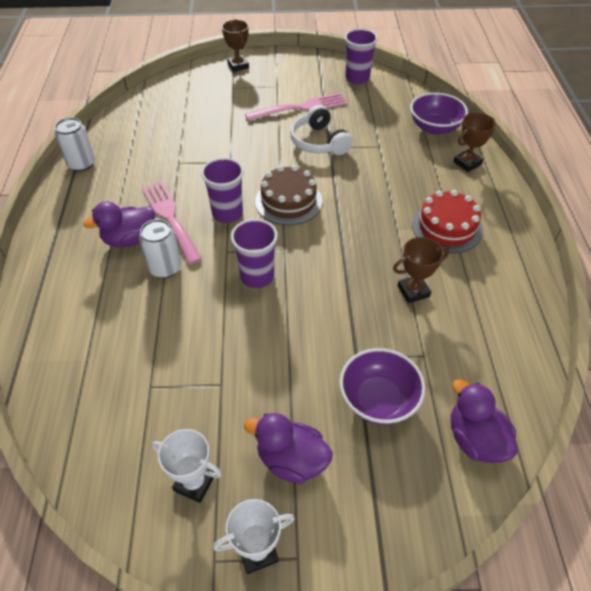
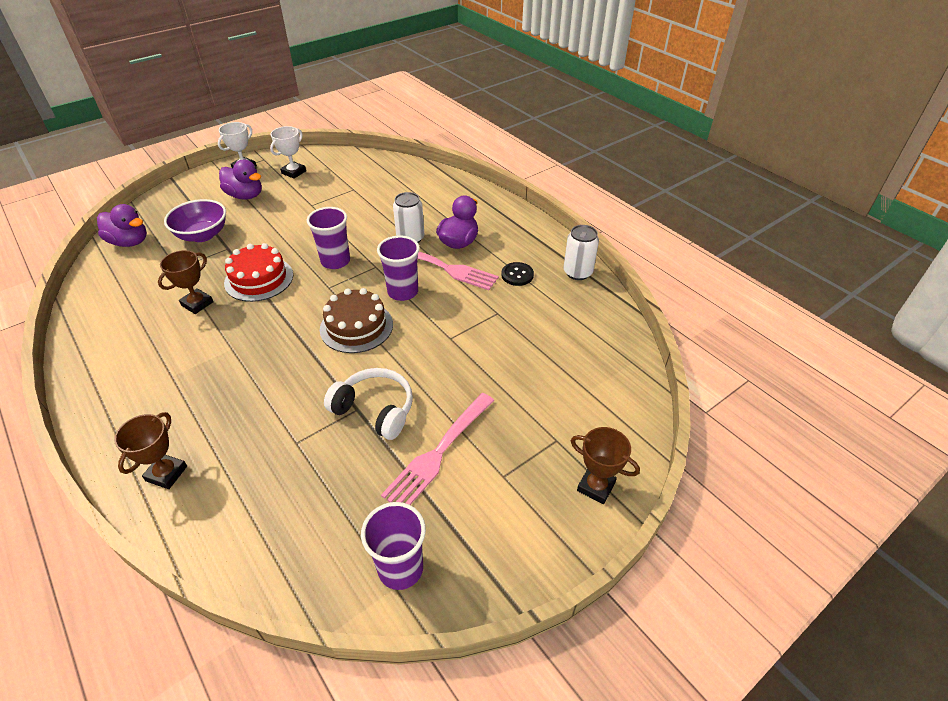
camera: 145 degrees right, 5 degrees down
(126, 184) = (517, 275): none -> black button
(194, 483) = (293, 172): white trophy -> white trophy turned 45 degrees counterclockwise
(291, 460) = (245, 196): purple duck -> purple duck turned 45 degrees clockwise
(434, 128) = (229, 518): purple bowl -> none
(446, 227) = (178, 373): red cake -> red cake (259, 279)

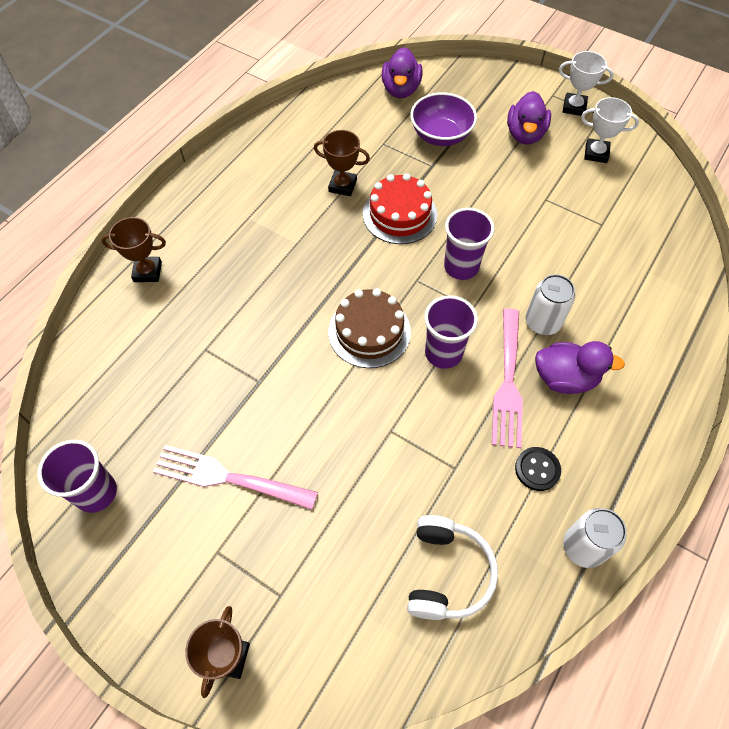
camera: 70 degrees right, 15 degrees up
(375, 410) = (263, 398): white headphones -> white headphones (447, 573)

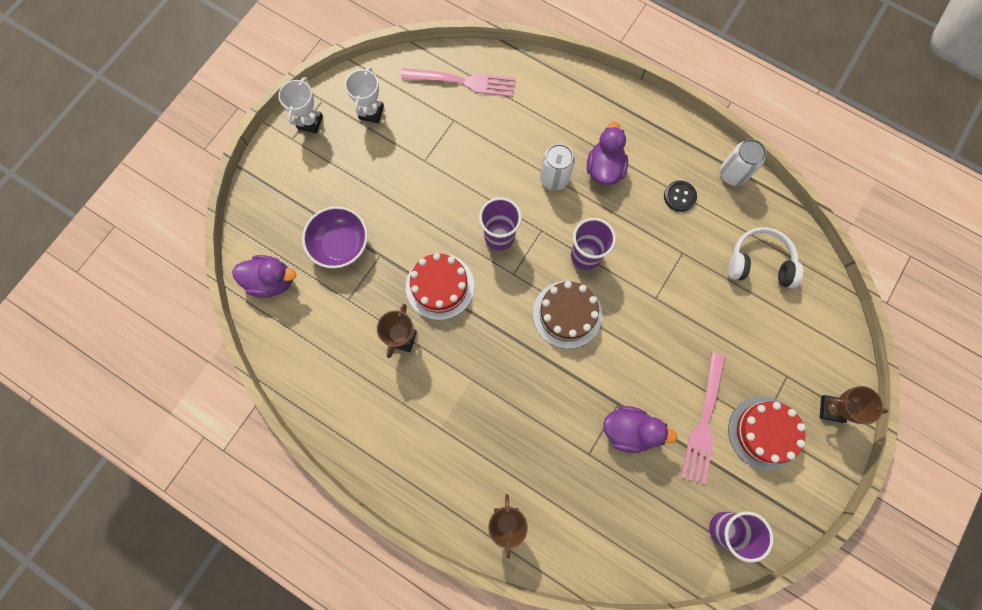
camera: 90 degrees left, 15 degrees up
(206, 555) = (764, 432): none -> red cake
(507, 381) = (608, 210): pink fork -> pink fork (462, 82)
(525, 134) = (344, 169): purple duck -> purple duck (629, 430)

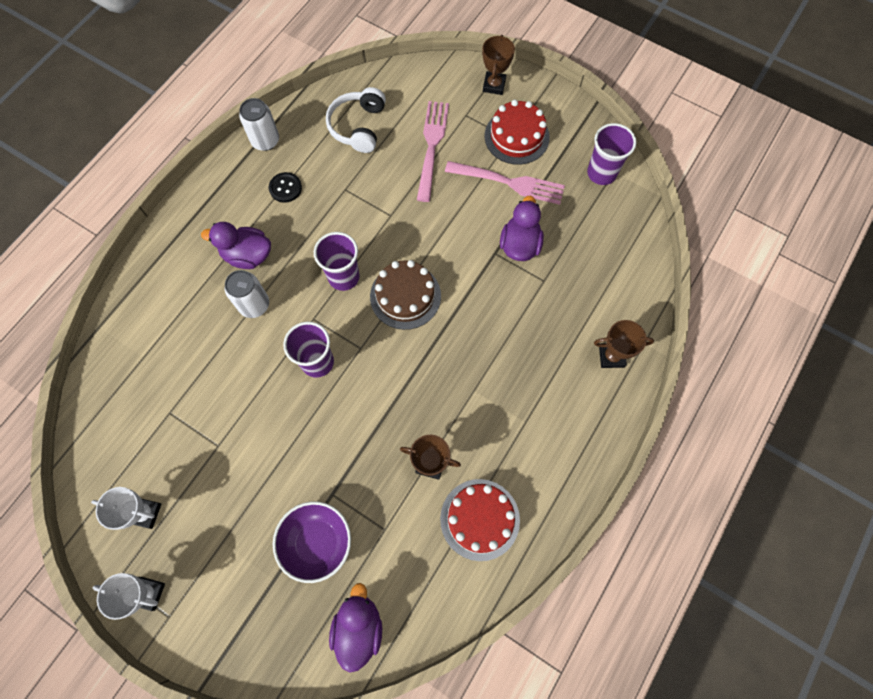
camera: 90 degrees left, 5 degrees down
(440, 286) = (372, 425): red cake -> red cake (480, 519)
(462, 82) = (120, 403): pink fork -> pink fork (432, 147)

